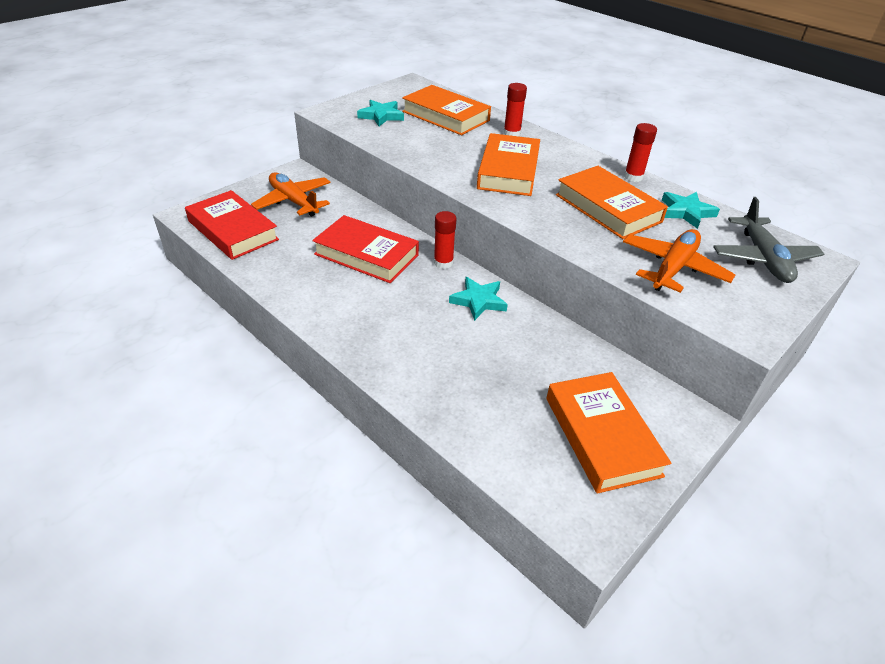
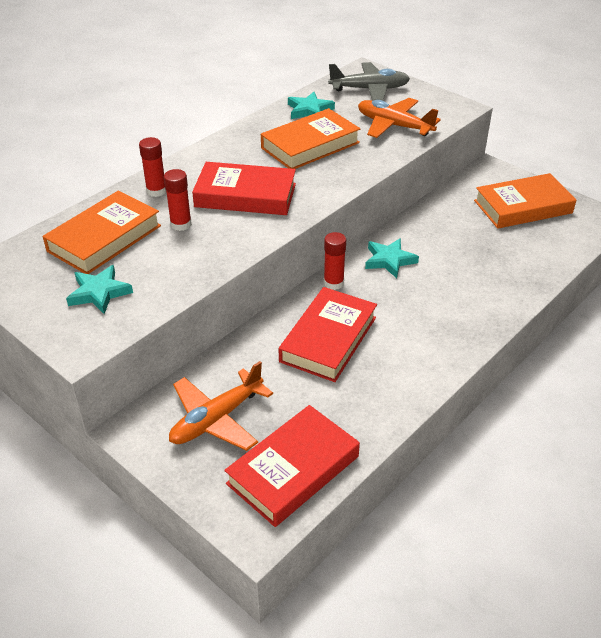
camera: 90 degrees left, 0 degrees up
(508, 171) = (245, 195): orange book -> red book
(633, 177) = (251, 128): red glue stick -> red glue stick (181, 224)

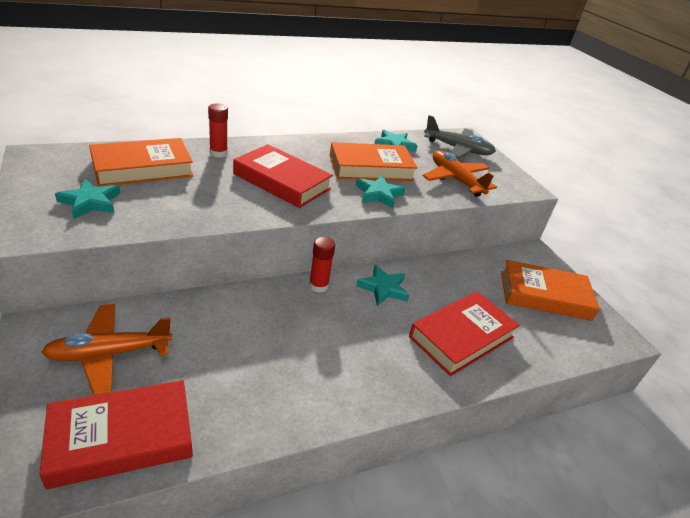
camera: 20 degrees right, 5 degrees down
(181, 224) = (209, 181): red glue stick -> none
(328, 339) = (270, 330): red book -> red book (461, 337)
(341, 170) = (379, 194): none -> turquoise star

